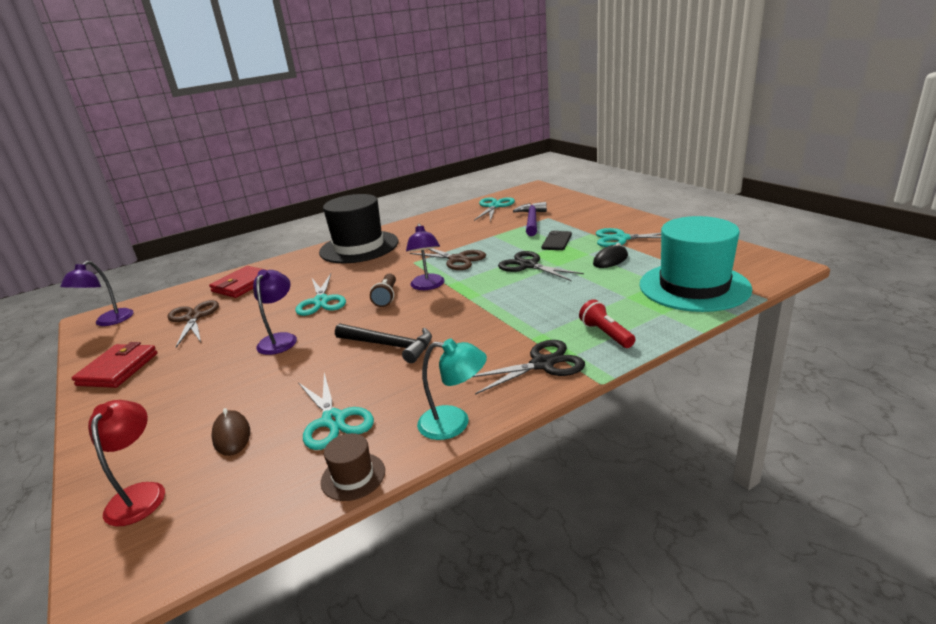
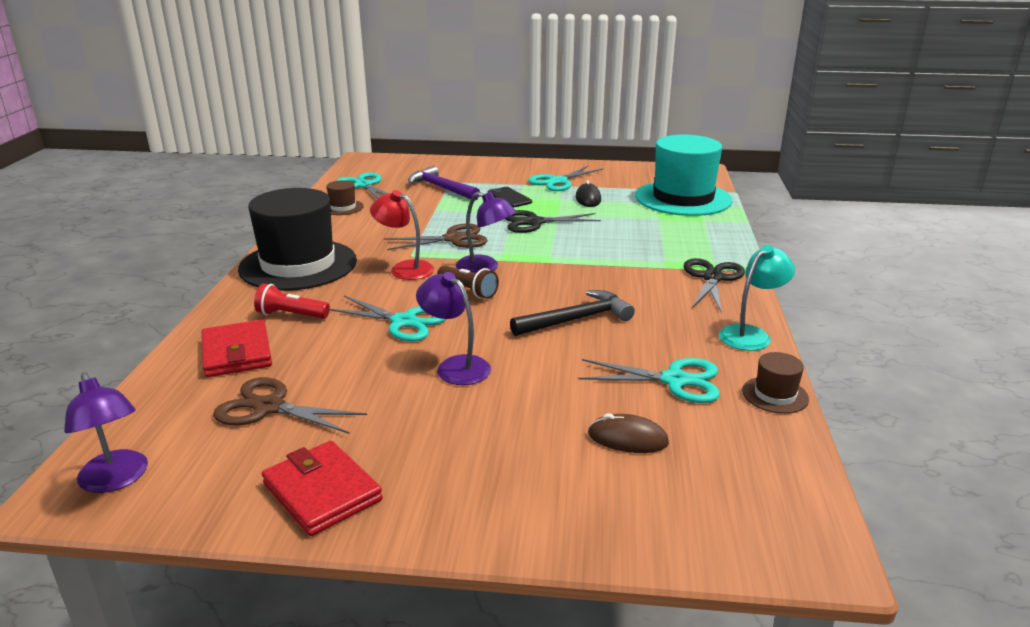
camera: 55 degrees left, 0 degrees up
(140, 494) = (672, 515): red lamp -> red lamp (404, 268)
(452, 218) = (342, 207): none -> brown hat
(606, 334) = (703, 245): red flashlight -> red flashlight (291, 315)

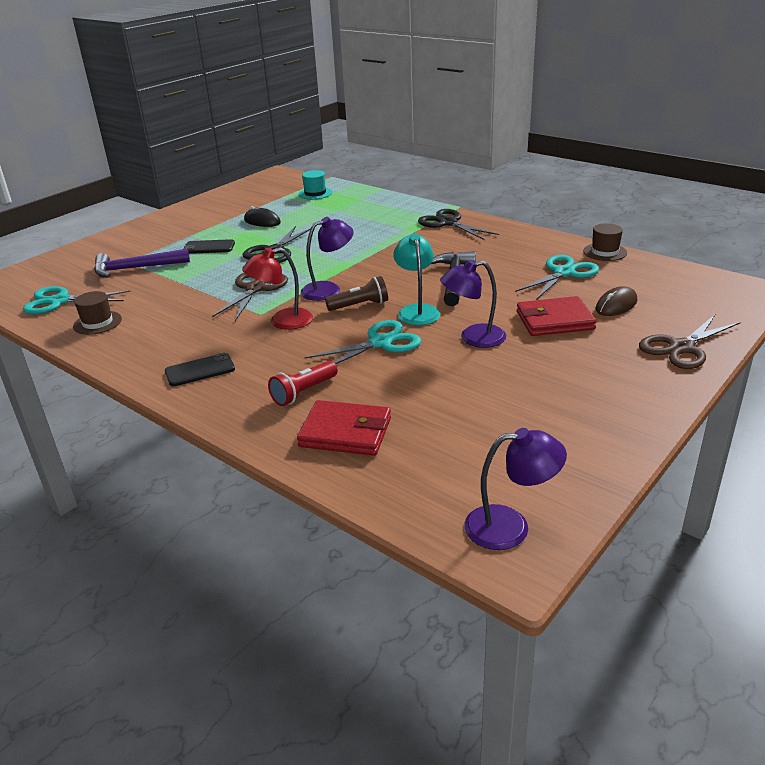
camera: 55 degrees left, 5 degrees up
(269, 407) = (459, 430): brown scissors -> brown scissors (681, 347)
(298, 265) = (200, 370): black hat -> black phone
(322, 492) = (599, 426): red wallet -> red wallet (554, 320)
(558, 181) = (209, 222): turquoise scissors -> none
(683, 198) = (315, 193): turquoise hat -> turquoise hat, size x0.42
(751, 334) = (532, 236): turquoise lamp -> turquoise lamp (417, 311)

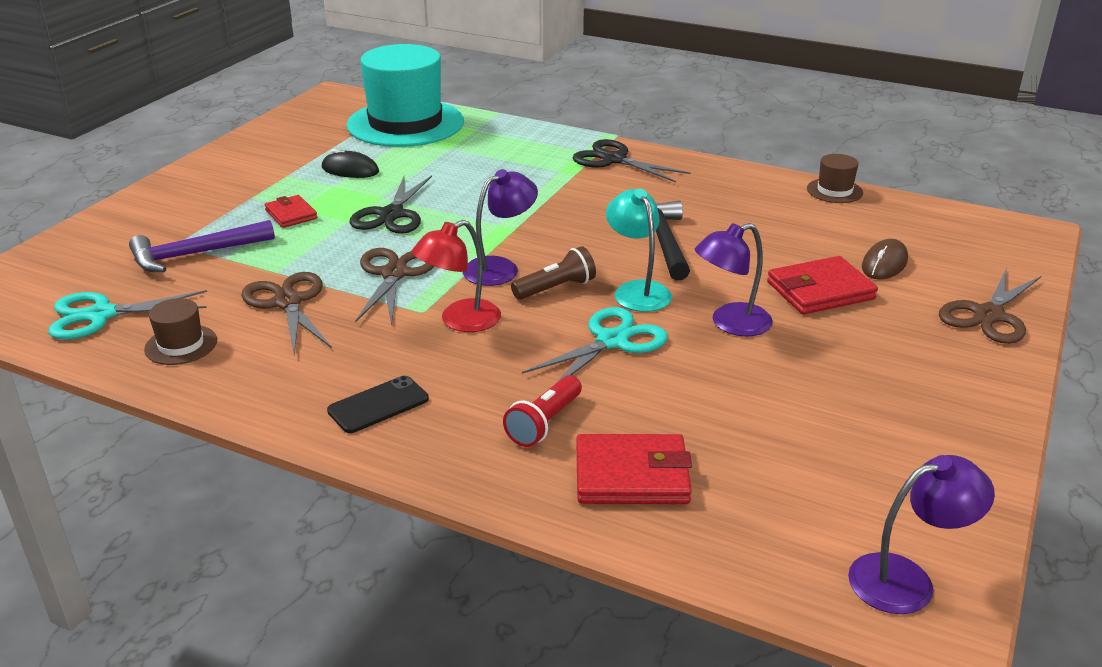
camera: 15 degrees left, 0 degrees up
(177, 302) = (288, 302): none -> brown scissors
(209, 247) = (291, 214): black phone -> red wallet
(315, 193) = (405, 123): turquoise hat -> turquoise hat, size x2.40
(564, 273) = (799, 223): turquoise scissors -> none

